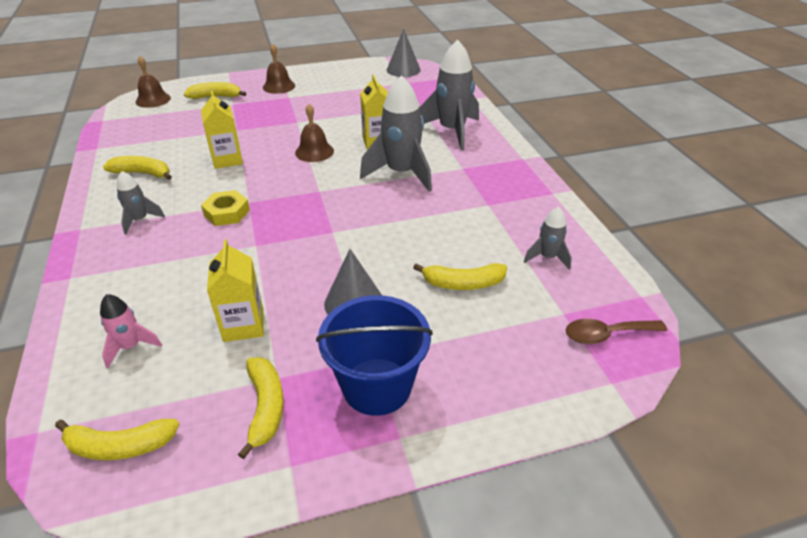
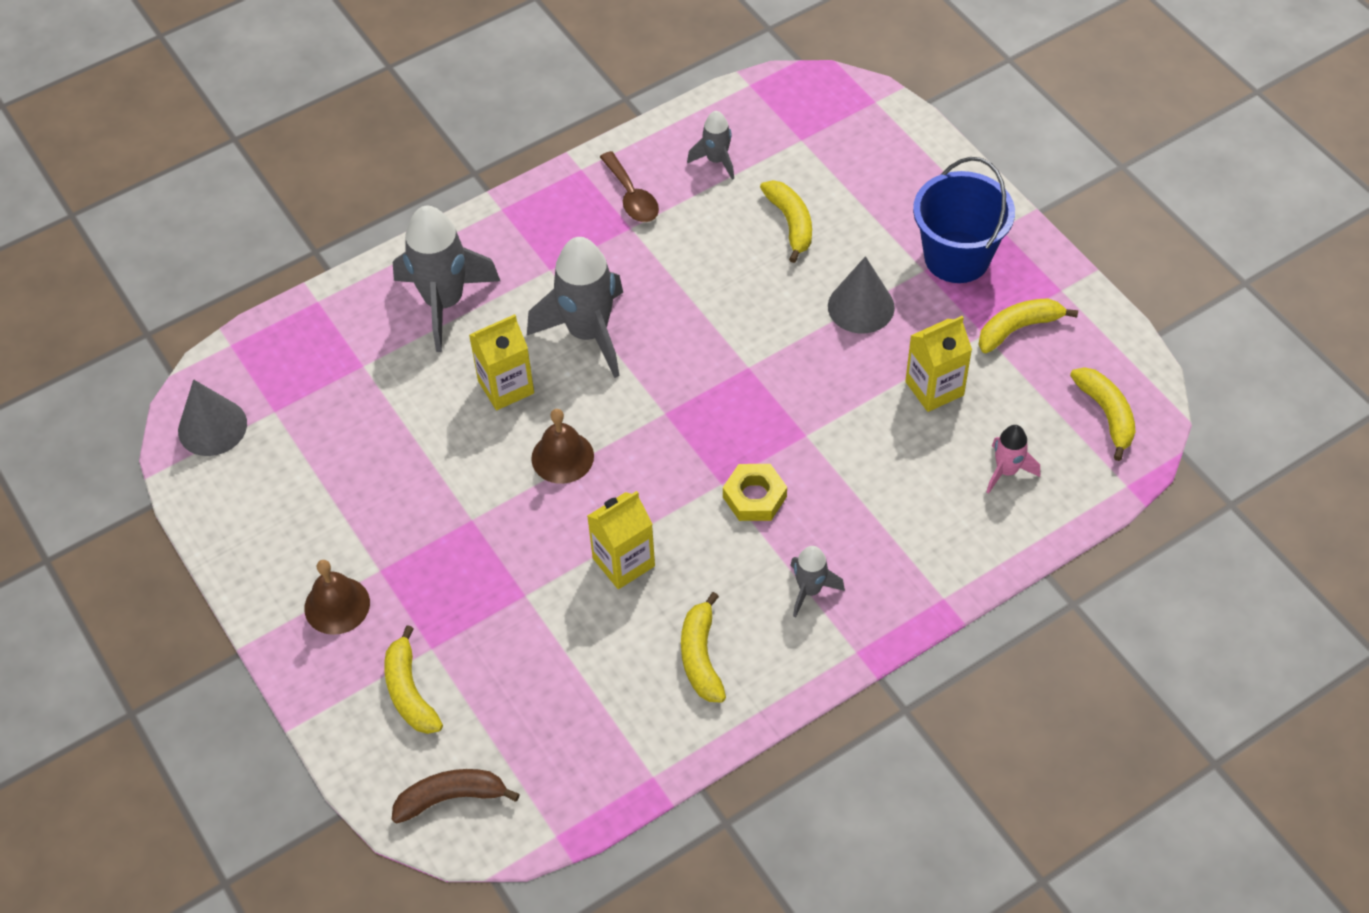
camera: 105 degrees left, 15 degrees up
(153, 100) = (451, 797): brown bell -> brown banana
(606, 334) = (817, 107): brown spoon -> brown spoon (631, 197)

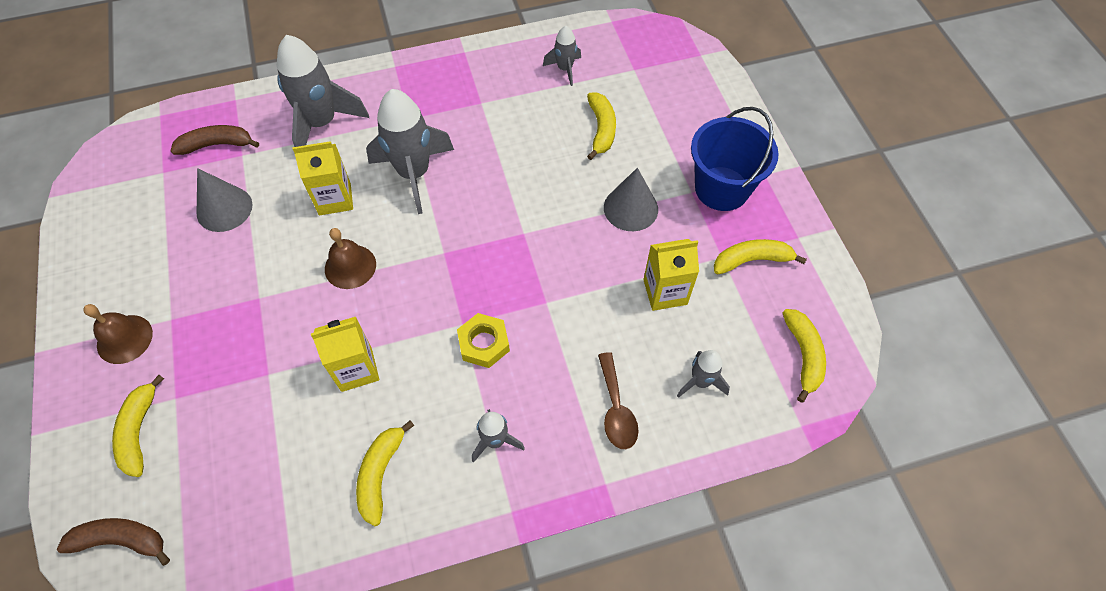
camera: 15 degrees right, 5 degrees up
(212, 427) = (114, 172): grey cone -> grey cone (224, 209)
(325, 361) = (217, 145): none -> brown banana
(631, 197) = (491, 80): brown spoon -> brown spoon (616, 409)
(1006, 471) = (700, 382): pink rocket -> grey rocket

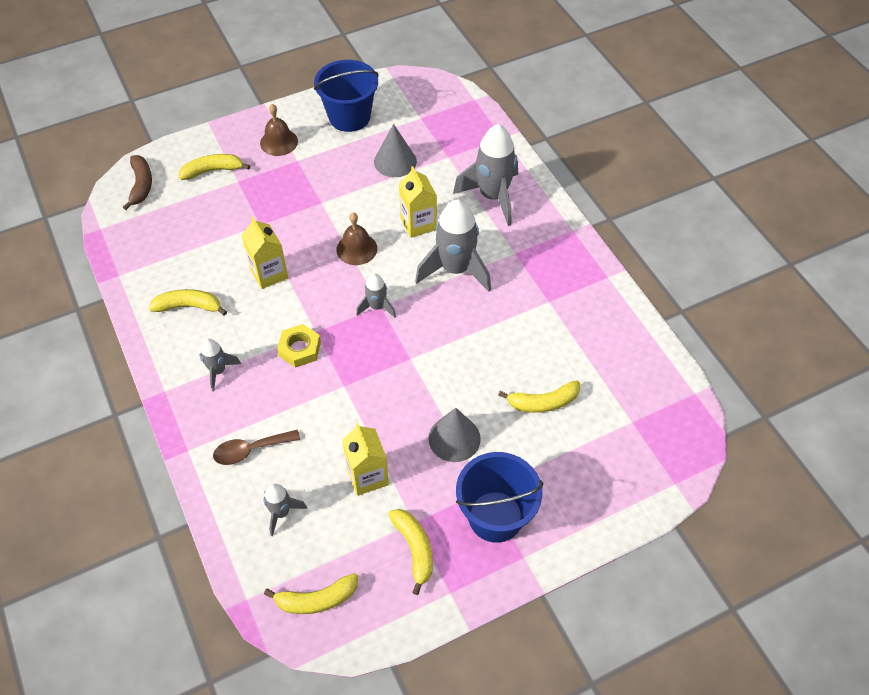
camera: 80 degrees right, 5 degrees down
(120, 249) = (349, 117): none -> blue bucket
(217, 145) = (454, 140): brown banana -> none
(565, 69) = (612, 361): grey rocket -> grey rocket (377, 307)

